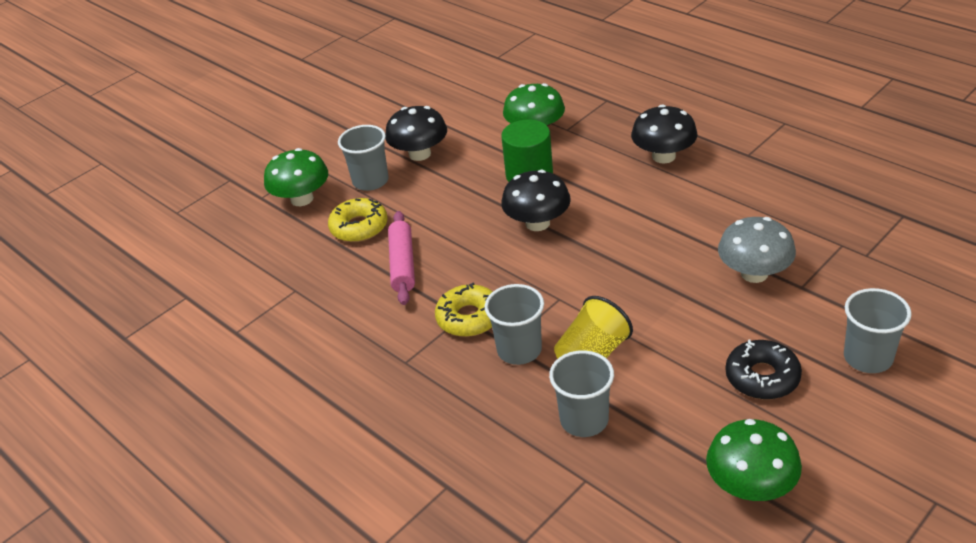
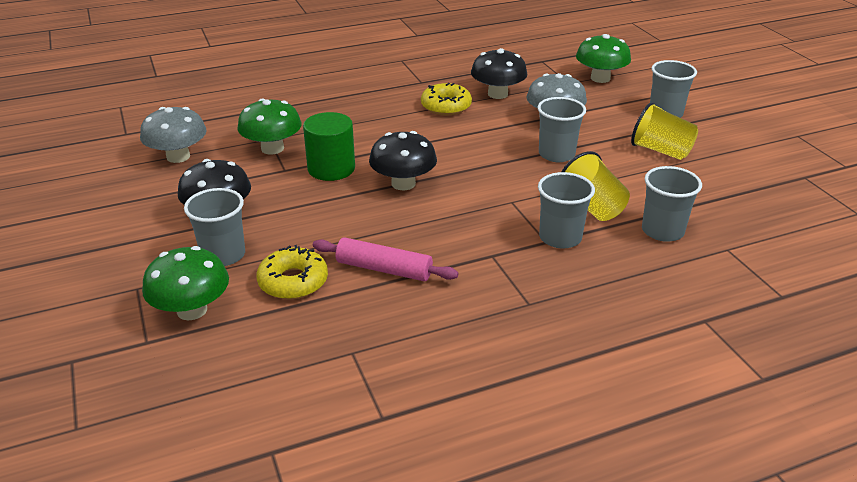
camera: 70 degrees left, 5 degrees down
(469, 318) = (497, 252): yellow donut -> yellow donut (446, 106)
(484, 96) = (178, 157): none -> grey mushroom
(663, 156) = (383, 109): black mushroom -> black mushroom (497, 94)
(678, 299) = (556, 154): none -> grey cup
(751, 486) = (761, 186): green mushroom -> green mushroom (600, 78)
(762, 377) = (661, 151): black donut -> yellow cup

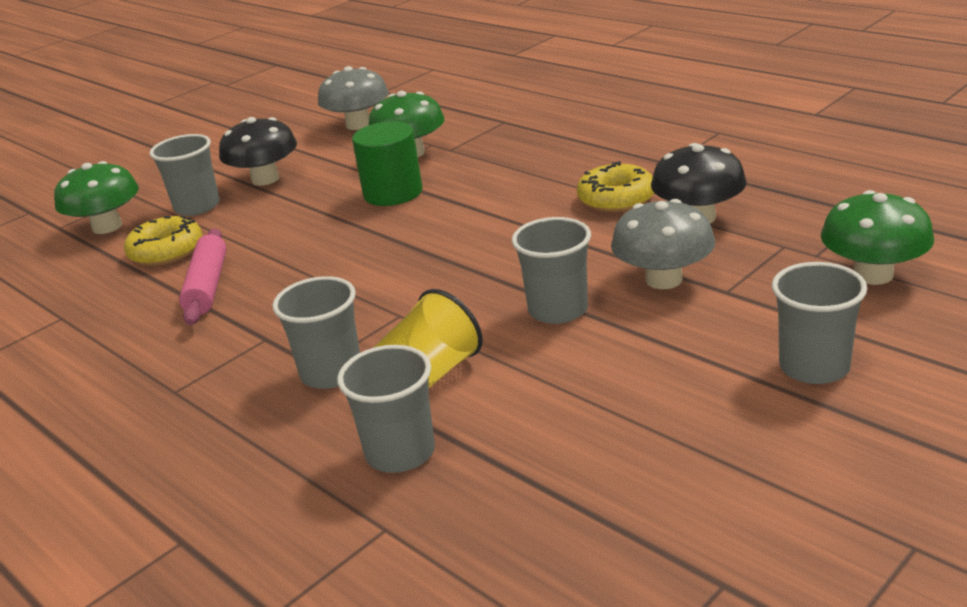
camera: 70 degrees right, 5 degrees down
(403, 183) = (391, 239): black mushroom -> none
(661, 151) = (662, 394): yellow cup -> none

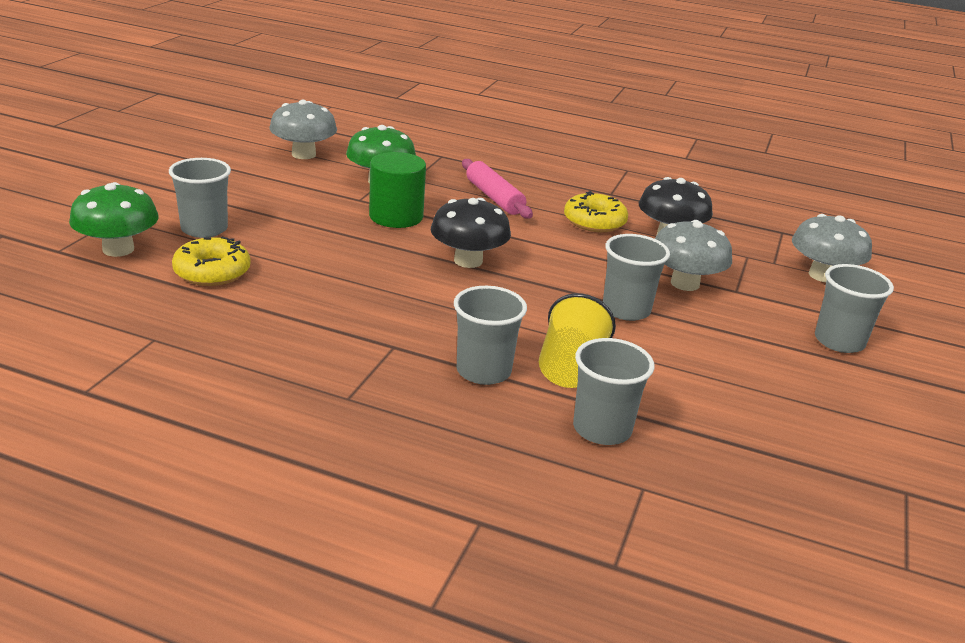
camera: 30 degrees left, 0 degrees up
(207, 286) = (289, 303): pink rolling pin -> pink rolling pin (494, 198)
(265, 179) = (254, 203): black mushroom -> black mushroom (468, 261)
(873, 274) = (822, 275): green mushroom -> grey mushroom

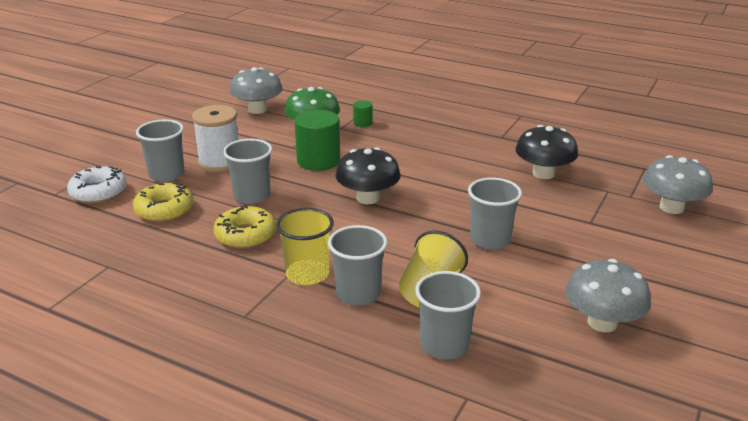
camera: 10 degrees right, 0 degrees up
(118, 249) = (98, 192): green mushroom -> white donut
(270, 216) = (220, 162): none -> white spool
(415, 348) = (307, 274): none -> yellow cup
(440, 173) = (362, 123): none -> green cylinder
(494, 198) = (402, 143): pink rolling pin -> none
(594, 221) = (481, 162): yellow donut -> yellow donut (245, 235)
(685, 283) = (546, 216): grey mushroom -> grey mushroom (602, 322)
(839, 341) = (672, 268): grey cup -> grey cup (252, 196)

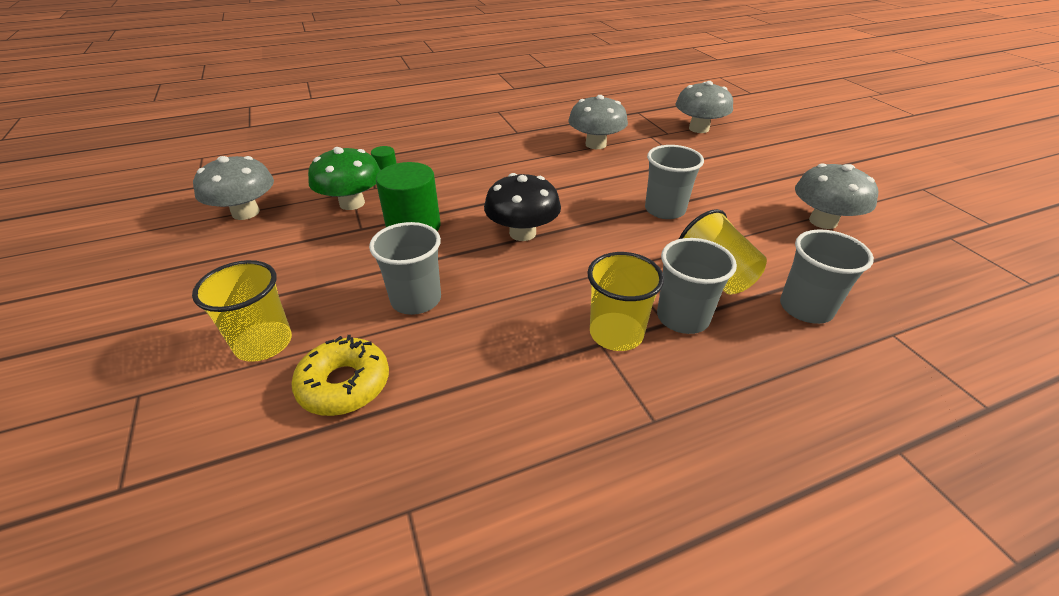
camera: 50 degrees left, 10 degrees up
(98, 192) = (199, 432): white donut -> none
(166, 174) = (263, 343): grey cup -> yellow cup
(220, 162) = (308, 289): white spool -> none
(245, 235) = (490, 342): yellow donut -> none
(543, 174) = (595, 144): black mushroom -> grey mushroom

